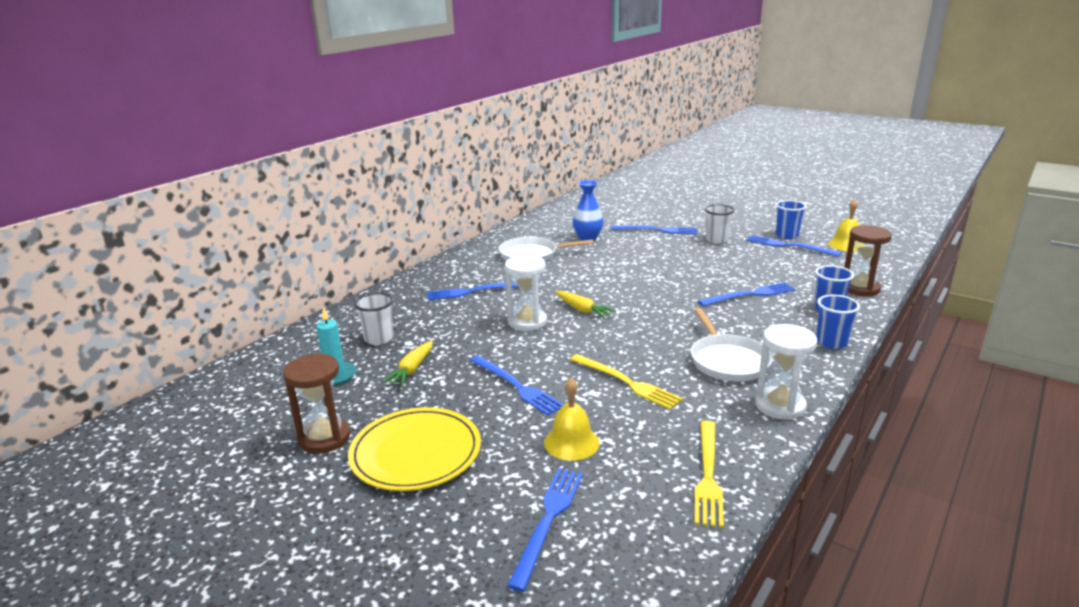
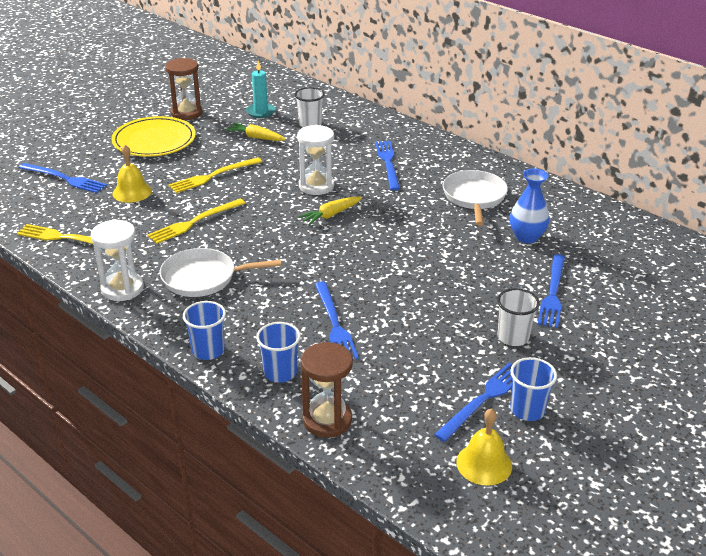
camera: 95 degrees right, 10 degrees up
(516, 386) = (213, 176): blue fork -> yellow fork

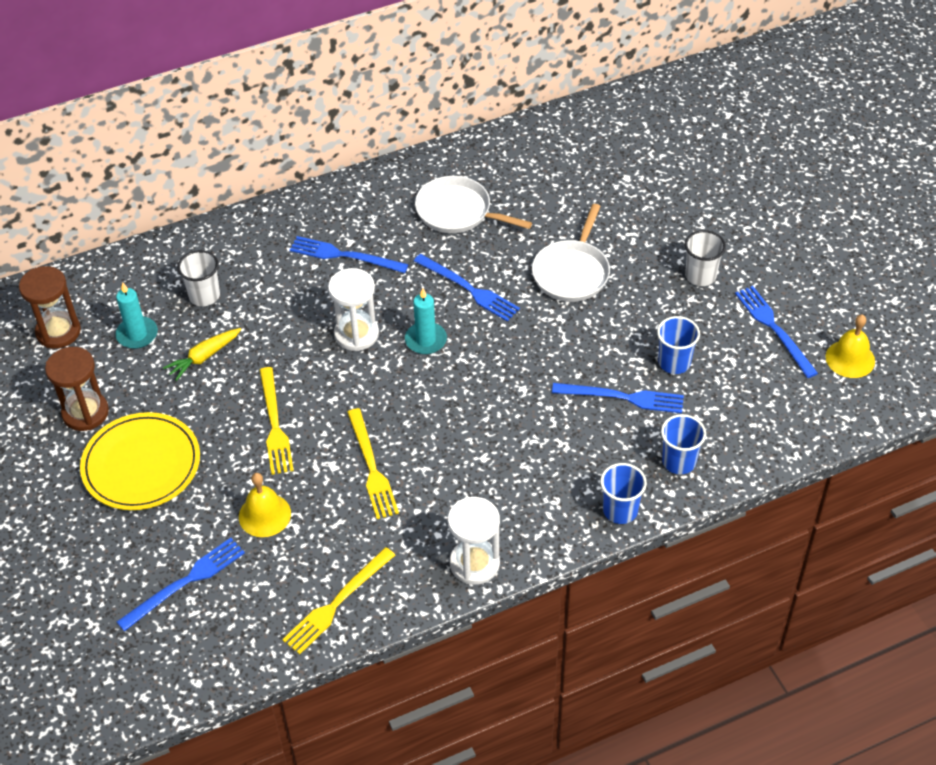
camera: 65 degrees left, 15 degrees up
(203, 278) = (490, 485): white pan -> white pan (572, 272)
(327, 420) = (758, 445): brown hourglass -> brown hourglass (58, 332)
(331, 215) = (425, 340): yellow carrot -> turquoise candle
(526, 237) = (551, 202): blue vase -> none
(527, 410) = (798, 306): blue cup -> blue cup (674, 362)
(553, 293) = (650, 222): blue fork -> blue fork (469, 289)

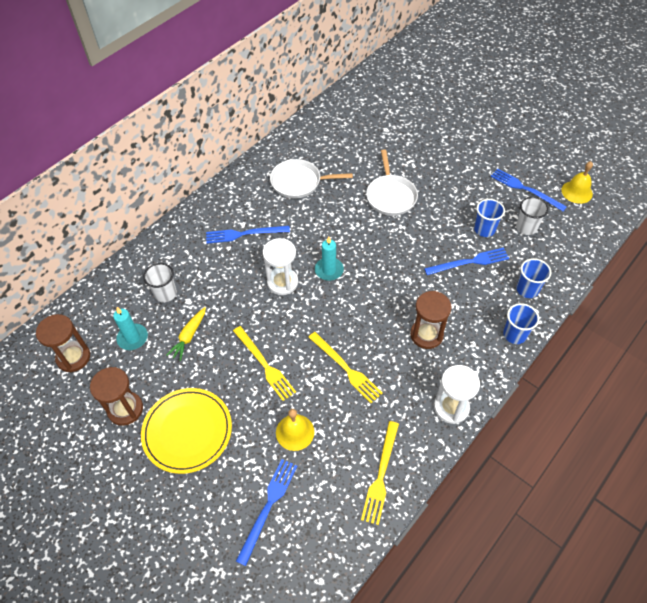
camera: 25 degrees left, 5 degrees up
(469, 289) = (335, 228): blue fork -> none
(501, 466) = (426, 335): none -> brown hourglass
(700, 276) = (464, 172): white cup -> white cup (526, 227)

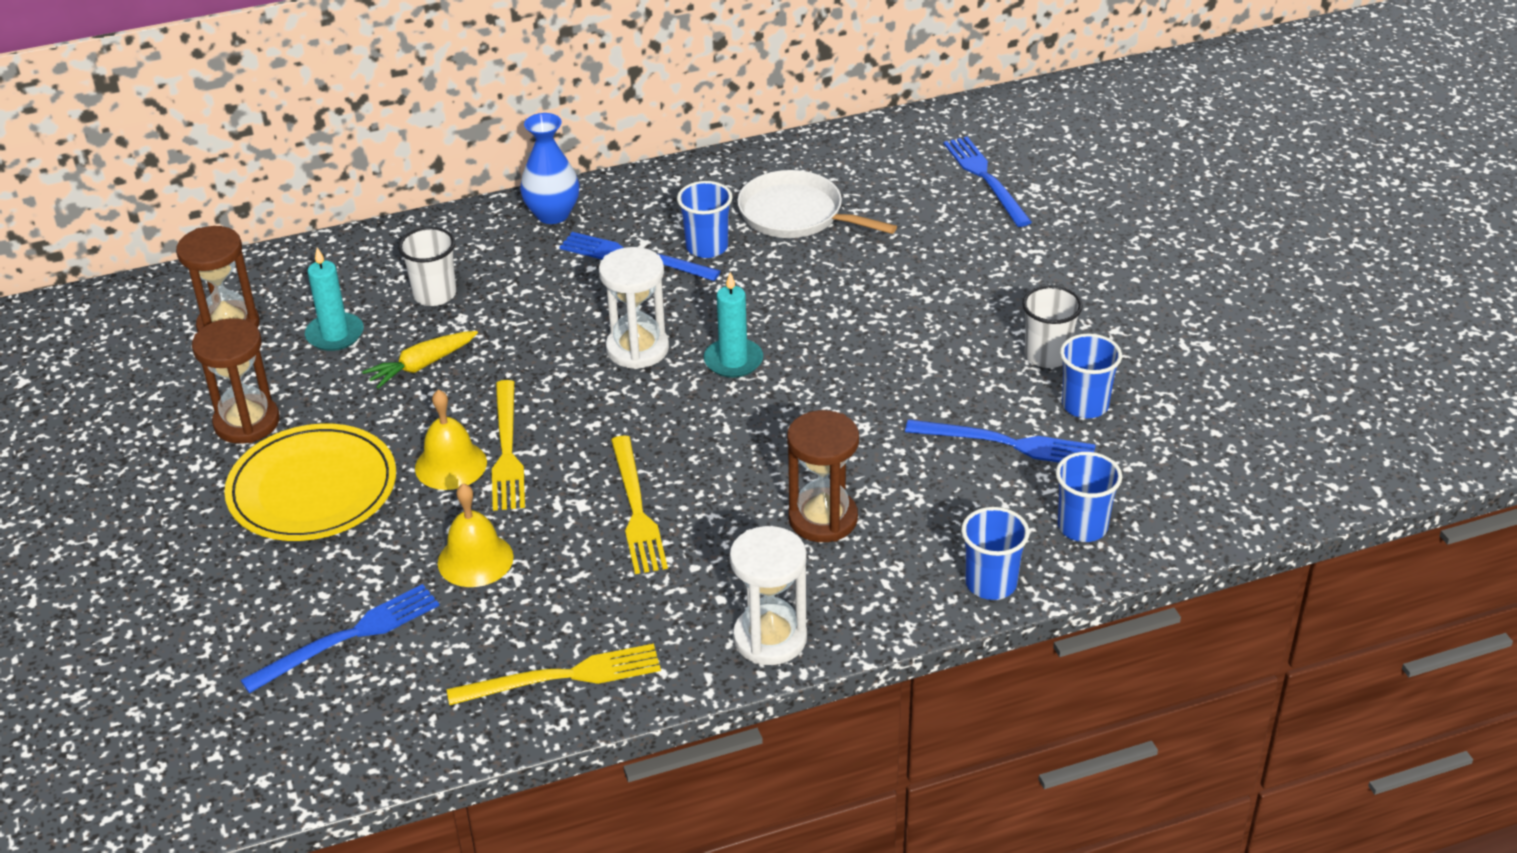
camera: 30 degrees right, 15 degrees down
(189, 226) = (552, 214): none -> blue vase
(273, 215) = (707, 247): none -> blue cup
(381, 475) = (563, 677): yellow fork -> yellow fork turned 150 degrees counterclockwise
(390, 196) = (948, 292): white pan -> none
(525, 189) = (1232, 372): blue fork -> blue fork (985, 179)
(526, 227) = (1174, 432): white cup -> white cup (1047, 356)
(577, 192) = (1342, 413): yellow bell -> yellow bell (451, 465)

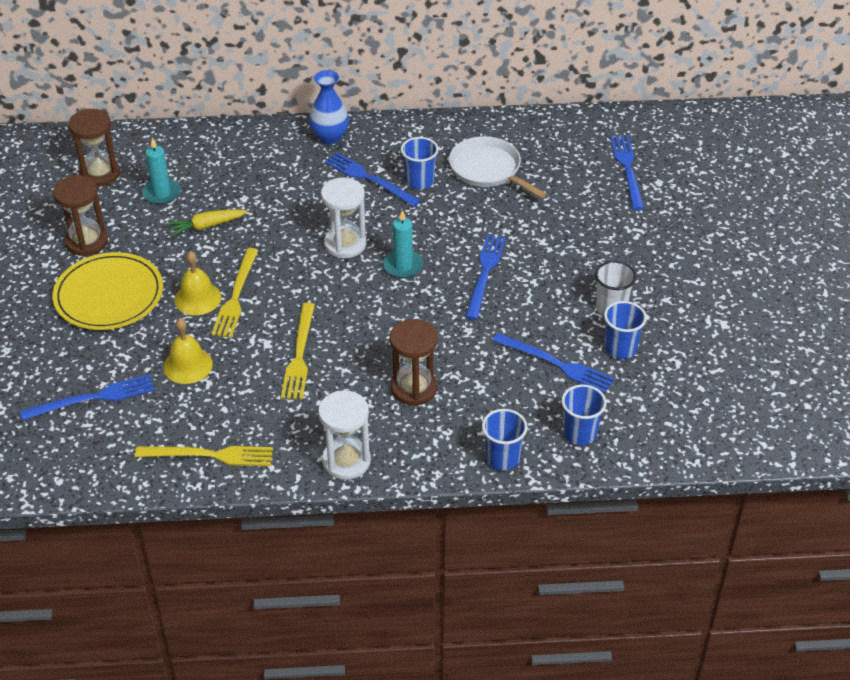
camera: 15 degrees right, 5 degrees up
(434, 294) = (233, 178): white cup -> none
(853, 347) = (485, 273): none -> blue fork

